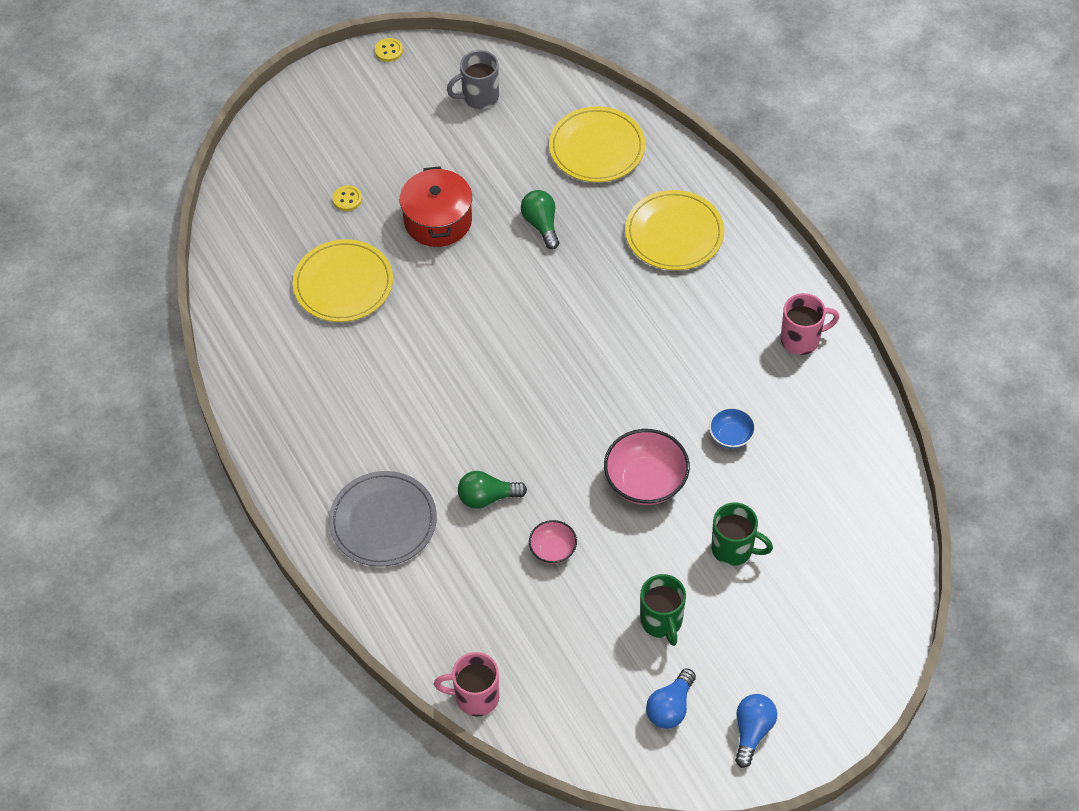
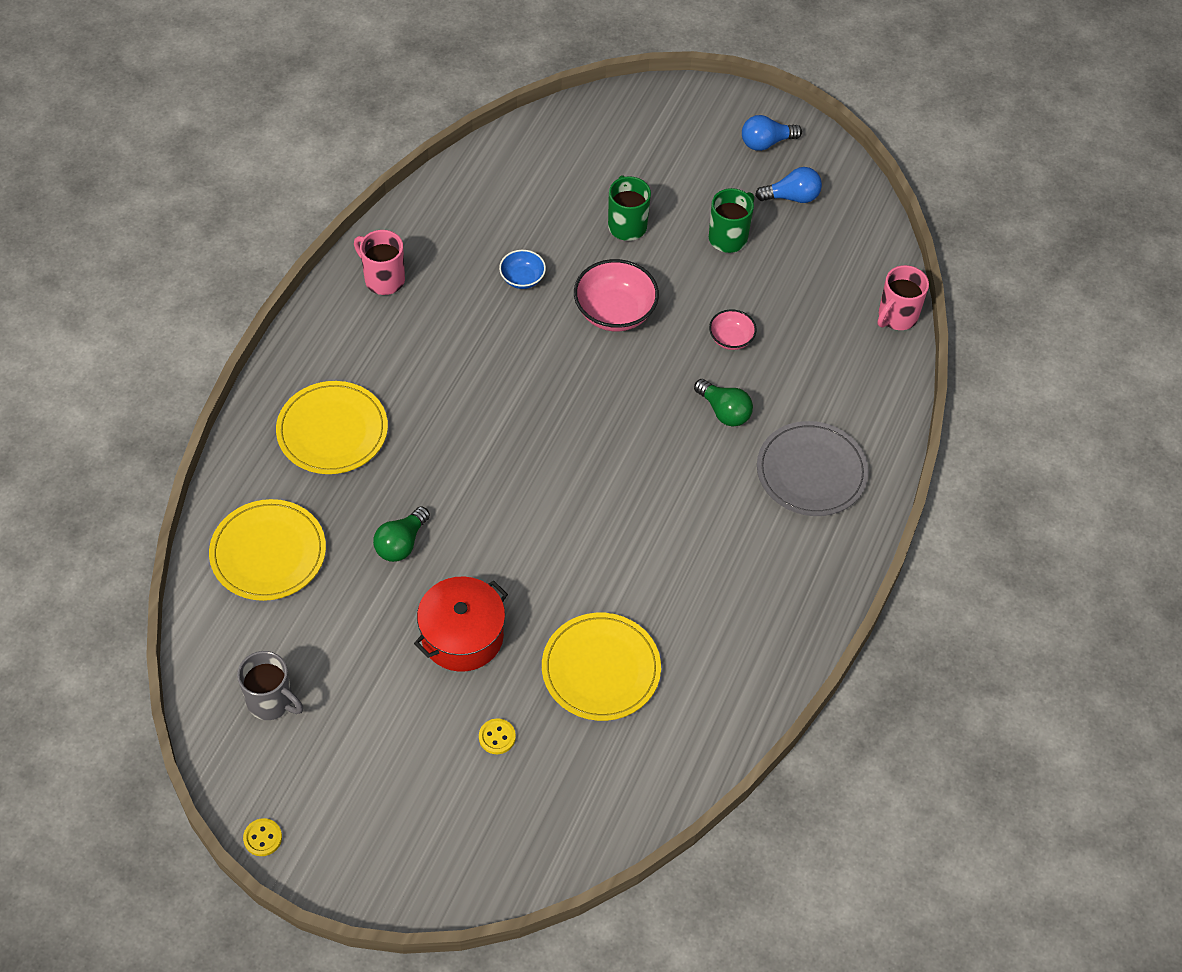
camera: 130 degrees left, 0 degrees up
(475, 697) = (896, 316): pink mug -> pink mug turned 75 degrees clockwise

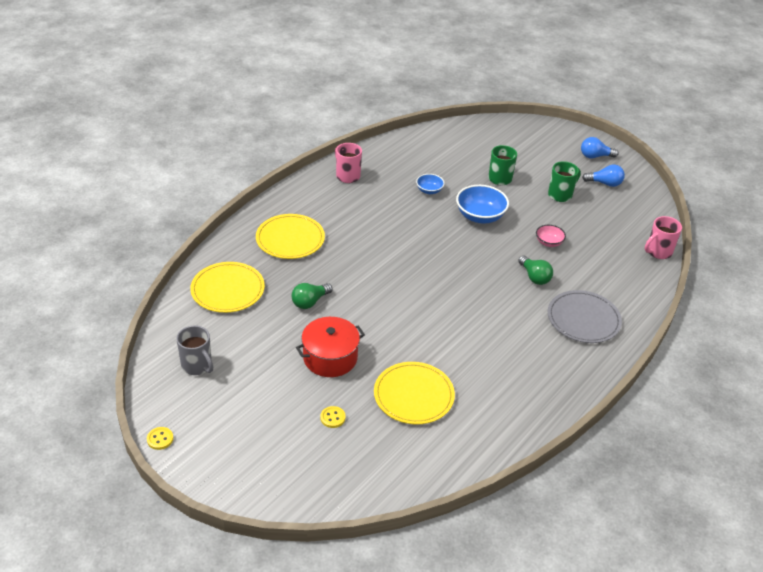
camera: 15 degrees right, 15 degrees down
(614, 312) = (480, 216): pink bowl -> blue bowl

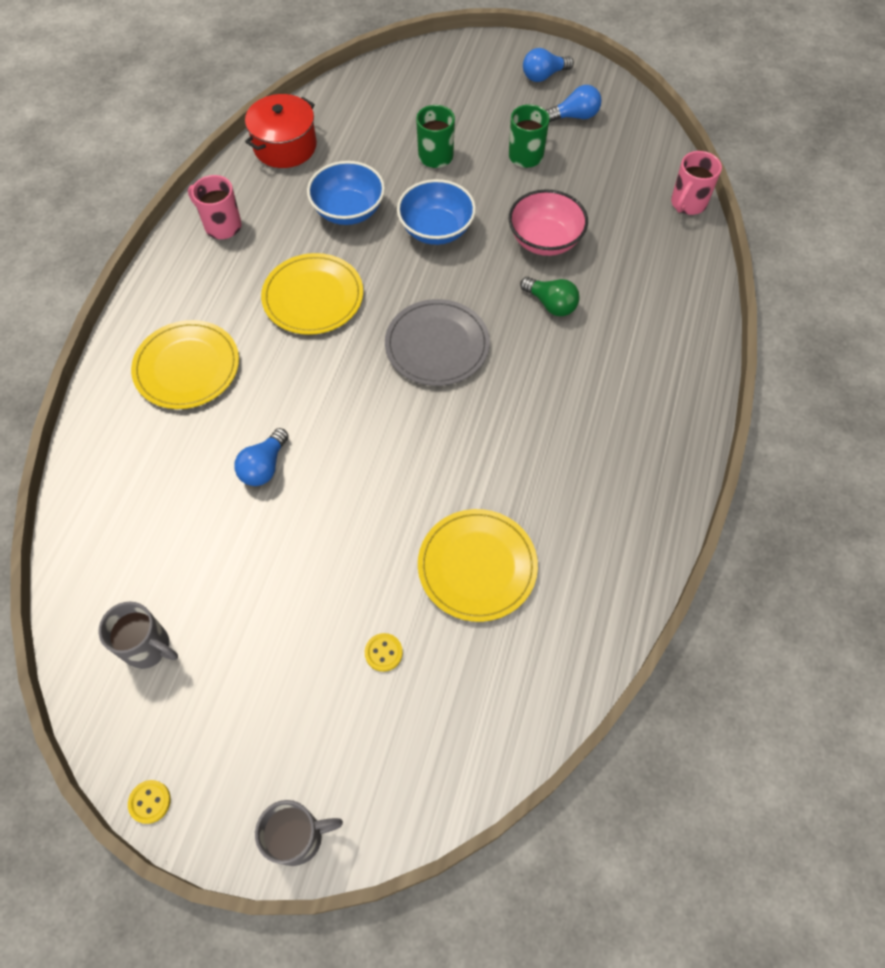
camera: 20 degrees left, 20 degrees up
(228, 290) = (133, 493): yellow plate -> yellow plate (313, 297)
(235, 488) = (298, 837): none -> grey mug
(310, 302) = (264, 466): green light bulb -> blue light bulb
(330, 357) = (335, 551): red pot -> red pot (285, 146)
(429, 190) = (348, 210): blue bowl -> blue bowl, size x1.80
(548, 242) = (545, 240): pink bowl -> pink bowl, size x1.80
(583, 319) = (642, 348): grey plate -> grey plate (437, 345)

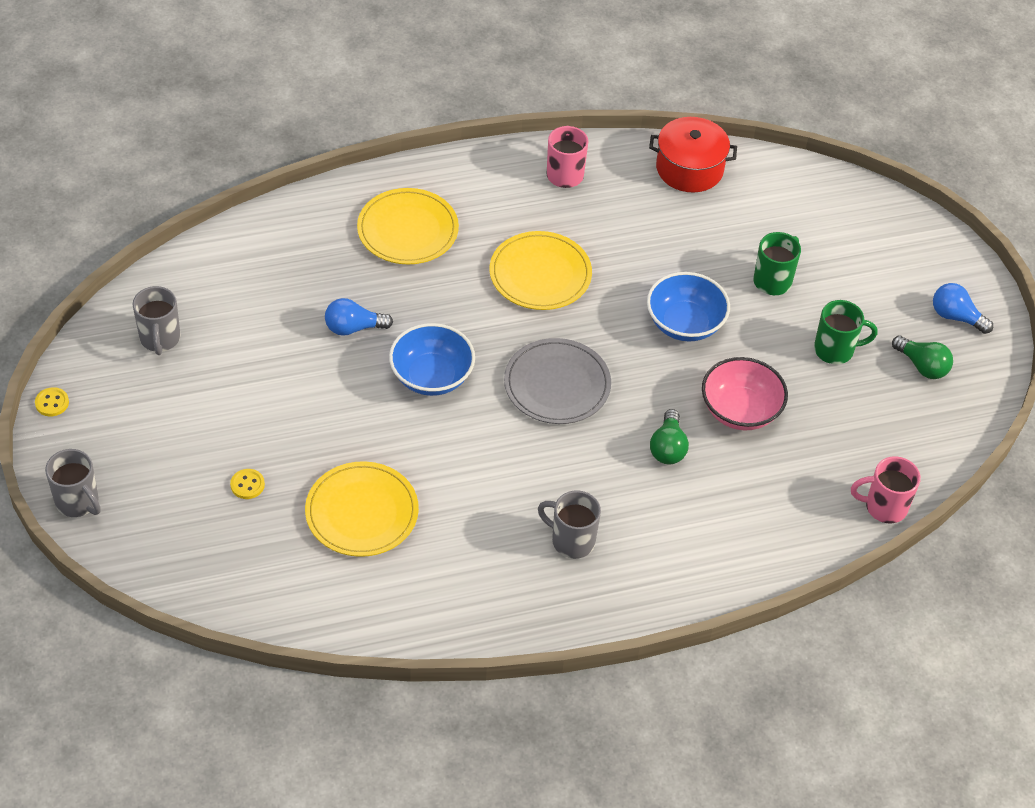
camera: 55 degrees right, 10 degrees down
(348, 210) = (653, 250): blue bowl -> blue bowl (431, 376)
(574, 116) = (922, 366): blue light bulb -> green light bulb
(604, 418) = (571, 540): none -> grey mug

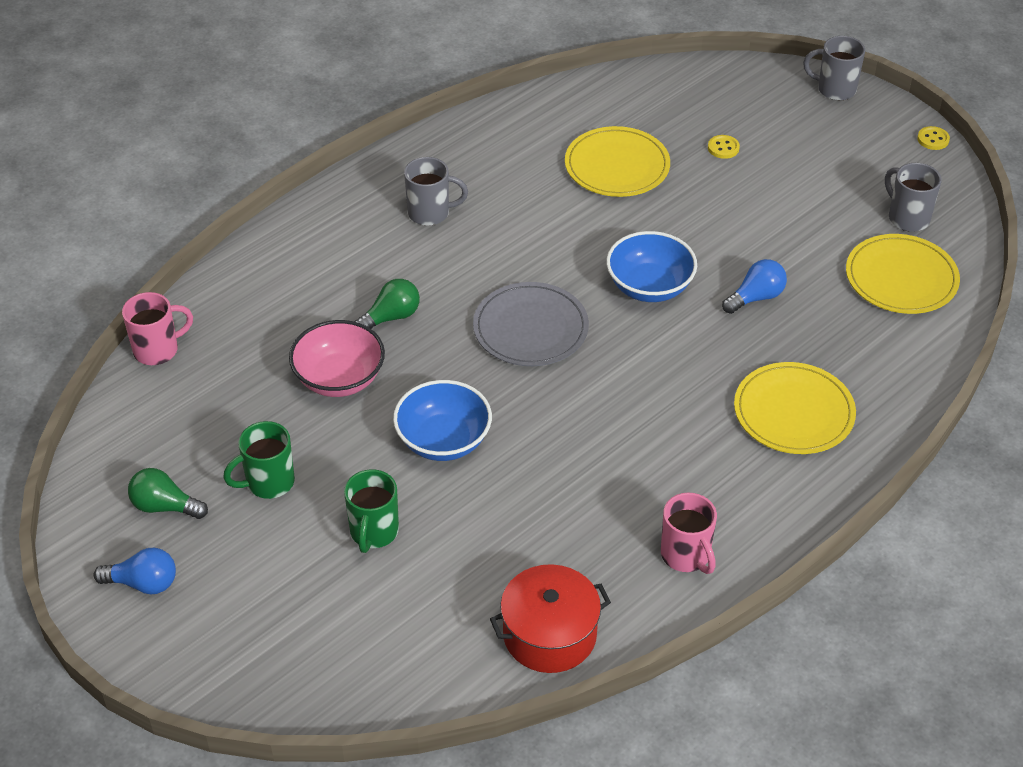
camera: 155 degrees right, 5 degrees down
(540, 274) = (625, 426): yellow plate -> yellow plate (901, 278)
(668, 447) = (391, 317): green light bulb -> green light bulb turned 75 degrees clockwise

